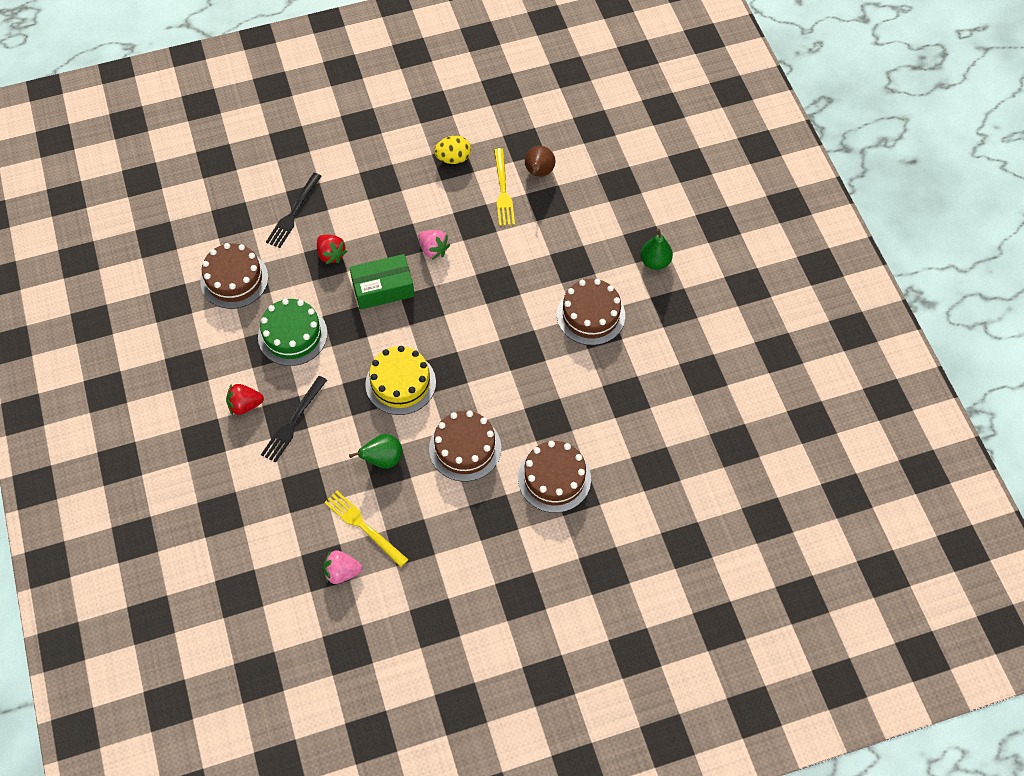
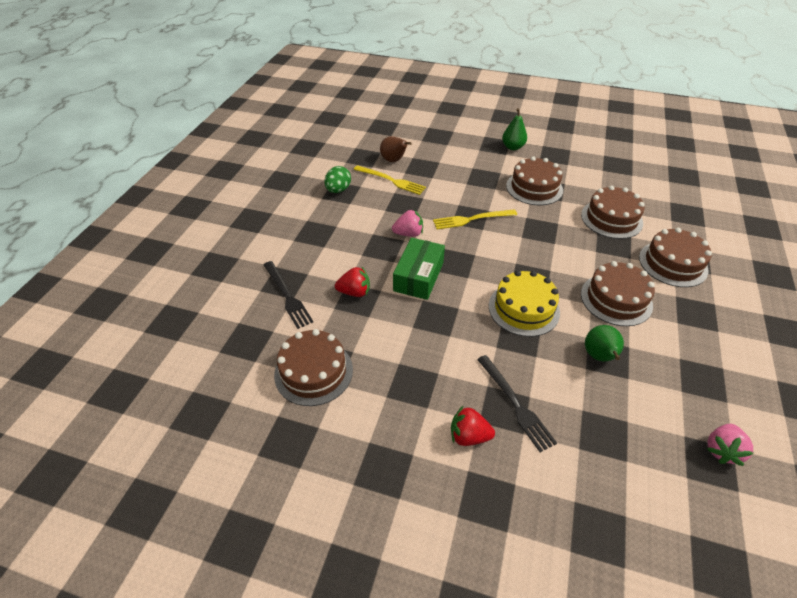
camera: 55 degrees left, 15 degrees down
(245, 405) = (469, 436): red strawberry -> red strawberry turned 75 degrees clockwise
(292, 335) = (416, 358): green cake -> none
(364, 527) = (671, 406): yellow fork -> yellow fork (472, 219)
(453, 158) = (338, 190): yellow egg -> green egg
(589, 403) = (611, 219): none -> brown cake

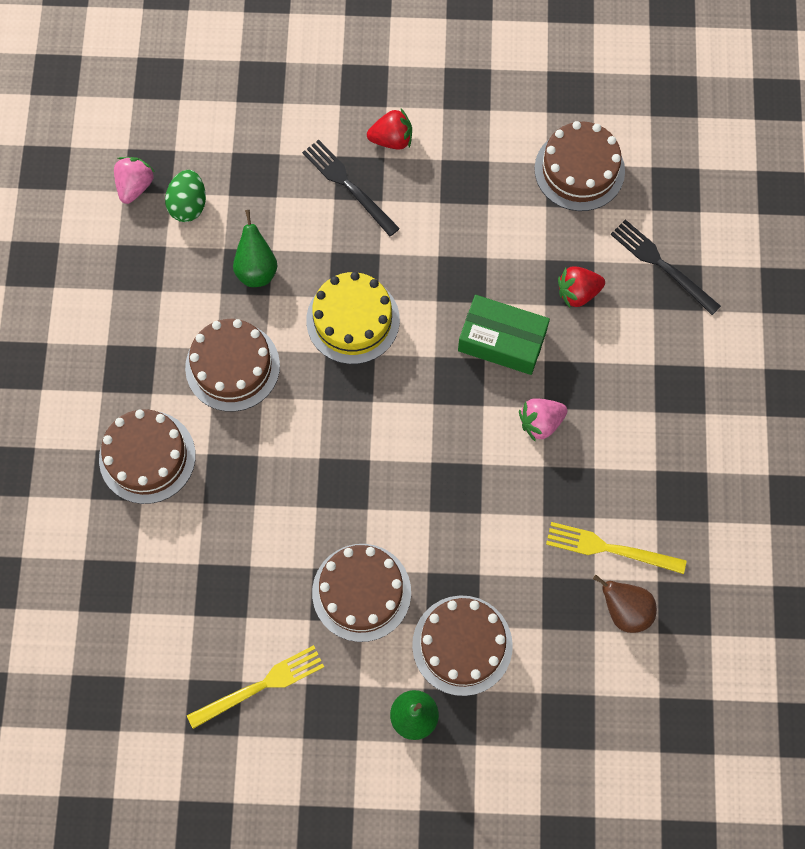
camera: 165 degrees right, 25 degrees up
(338, 190) = (689, 499): green egg -> green egg (188, 205)
(418, 276) = (502, 341): green box -> green box turned 75 degrees counterclockwise
(472, 219) = (452, 481): yellow fork -> yellow fork (260, 686)
(611, 219) = (231, 539): brown cake -> brown cake (462, 645)

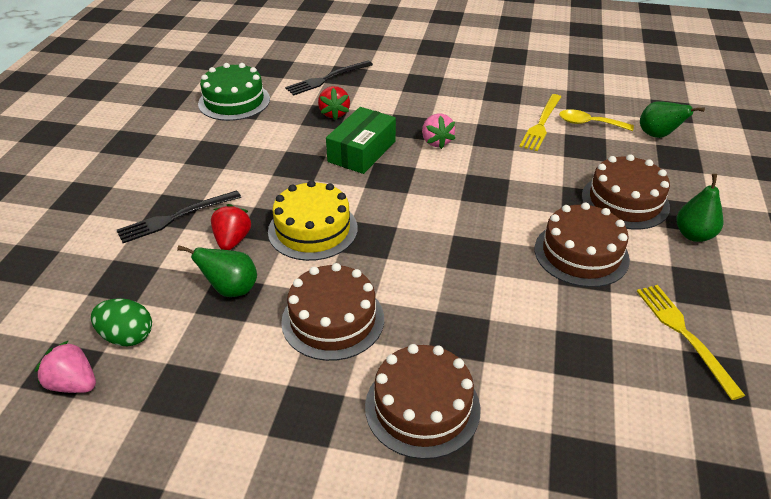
camera: 80 degrees left, 30 degrees down
(392, 139) = (147, 187): red strawberry -> red strawberry (232, 240)
(579, 170) = (234, 101): brown cake -> green cake
(615, 699) = (658, 135): none -> green pear
(625, 610) = (589, 123): brown pear -> yellow spoon

